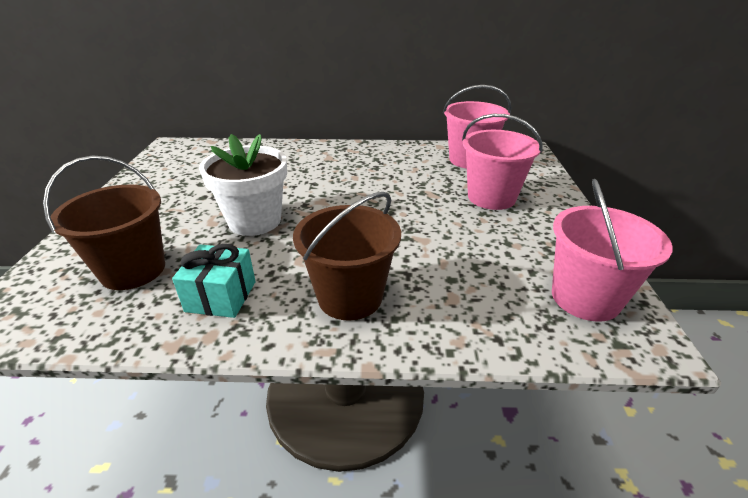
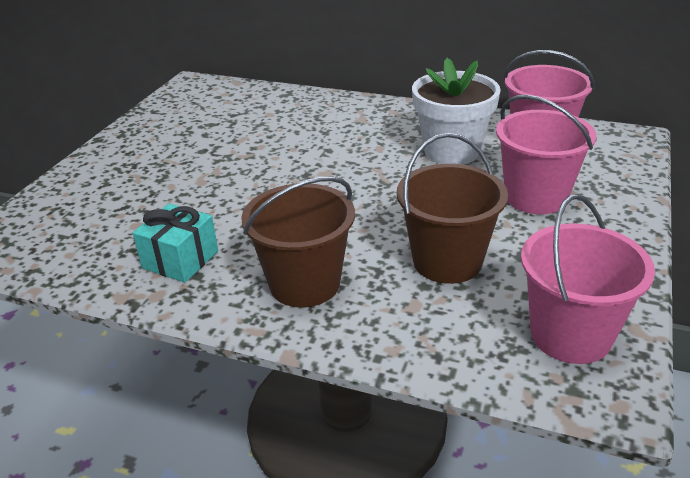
camera: 20 degrees right, 0 degrees up
(133, 270) = (110, 219): brown bucket -> brown bucket (447, 261)
(254, 221) = (244, 186): white flower pot -> white flower pot (452, 151)

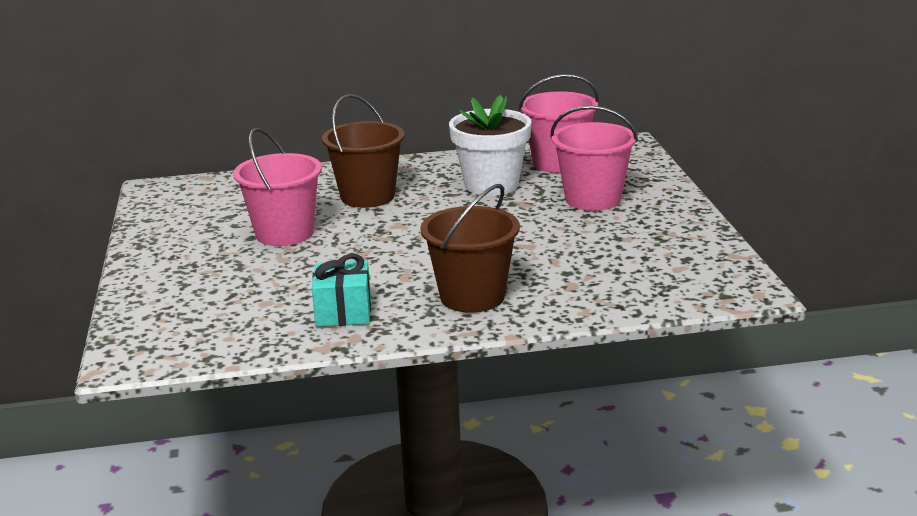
camera: 30 degrees left, 10 degrees down
(447, 261) = (568, 254): brown bucket -> brown bucket (367, 196)
(570, 335) = (696, 270): pink bucket -> pink bucket (284, 233)

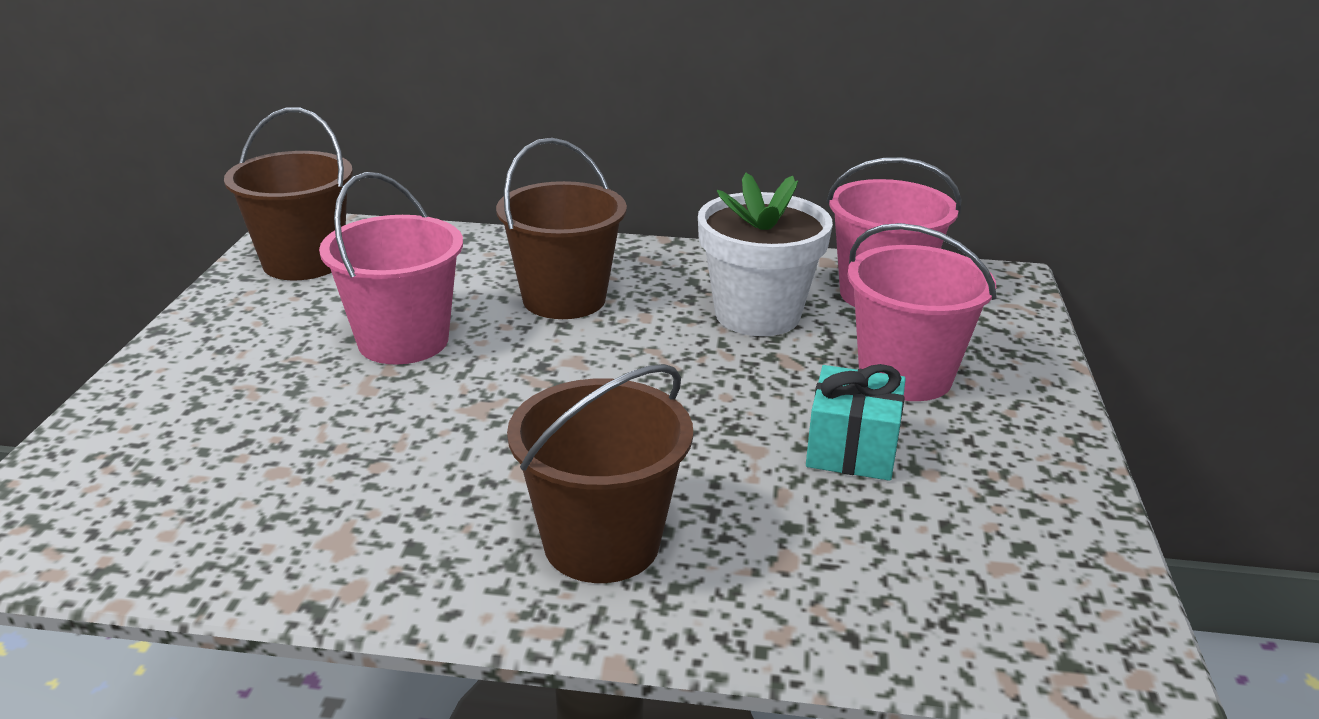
camera: 15 degrees right, 5 degrees up
(179, 205) = (303, 262): none -> brown bucket
(343, 312) = (376, 524): turquoise gift -> turquoise gift (852, 449)

